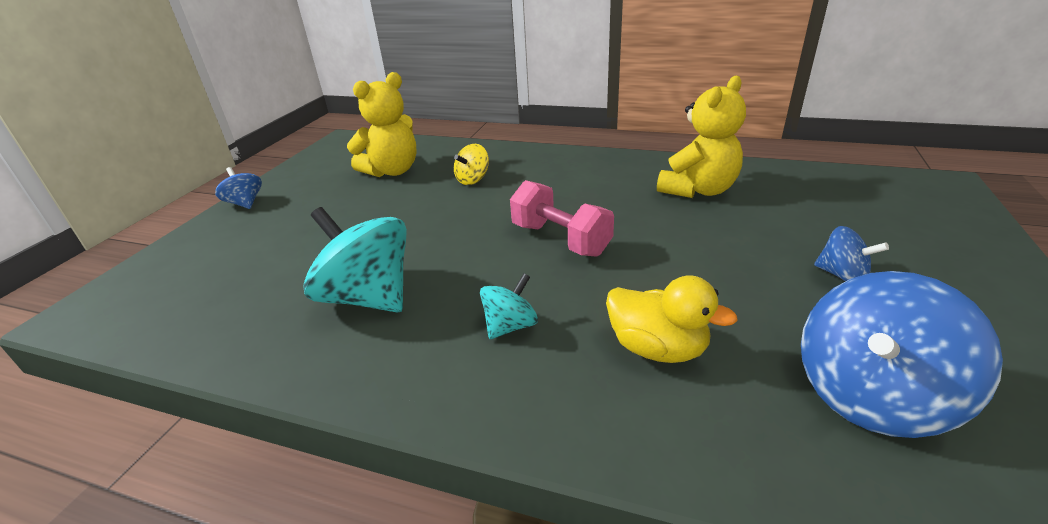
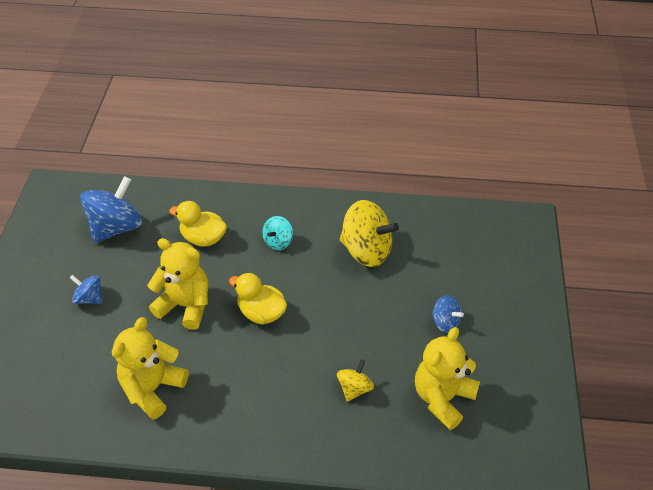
camera: 165 degrees right, 15 degrees up
(245, 203) = (540, 331): blue spinning top -> blue spinning top (445, 322)
(368, 297) = (366, 250): turquoise spinning top -> yellow spinning top
(560, 239) = (261, 313): pink dumbbell -> yellow duck
(673, 255) = (185, 305): none -> yellow teddy bear

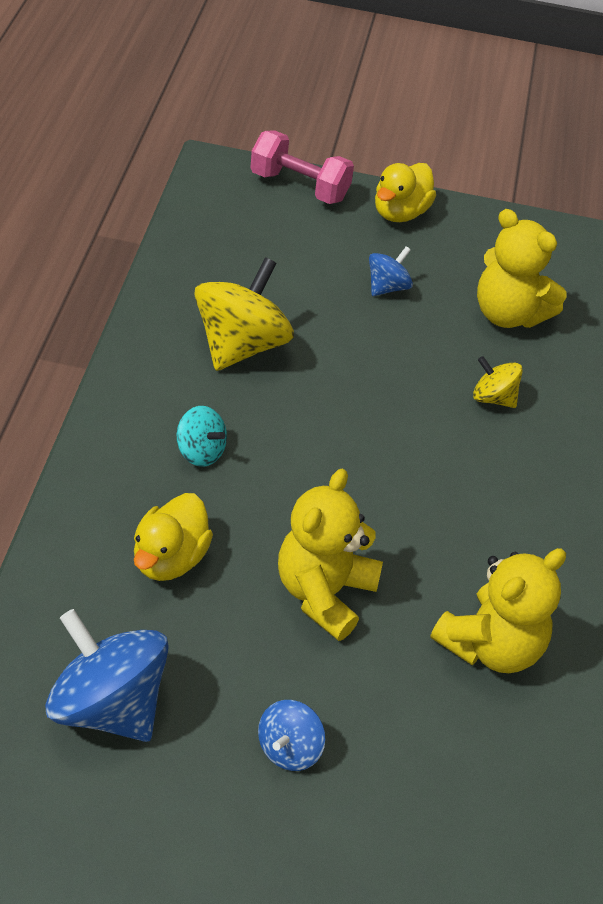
camera: 90 degrees left, 0 degrees up
(152, 388) = (491, 645): yellow teddy bear -> yellow teddy bear turned 75 degrees counterclockwise
(261, 313) = (350, 489): yellow duck -> yellow duck (400, 212)
(531, 265) = (299, 186): none -> pink dumbbell

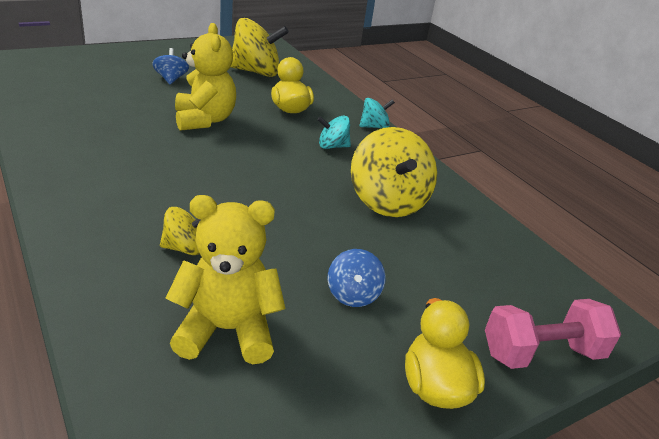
camera: 140 degrees right, 15 degrees down
(93, 458) = (374, 127): none -> turquoise spinning top
(109, 704) = (256, 72): blue spinning top -> yellow spinning top
(491, 645) = (94, 128): yellow teddy bear -> none

